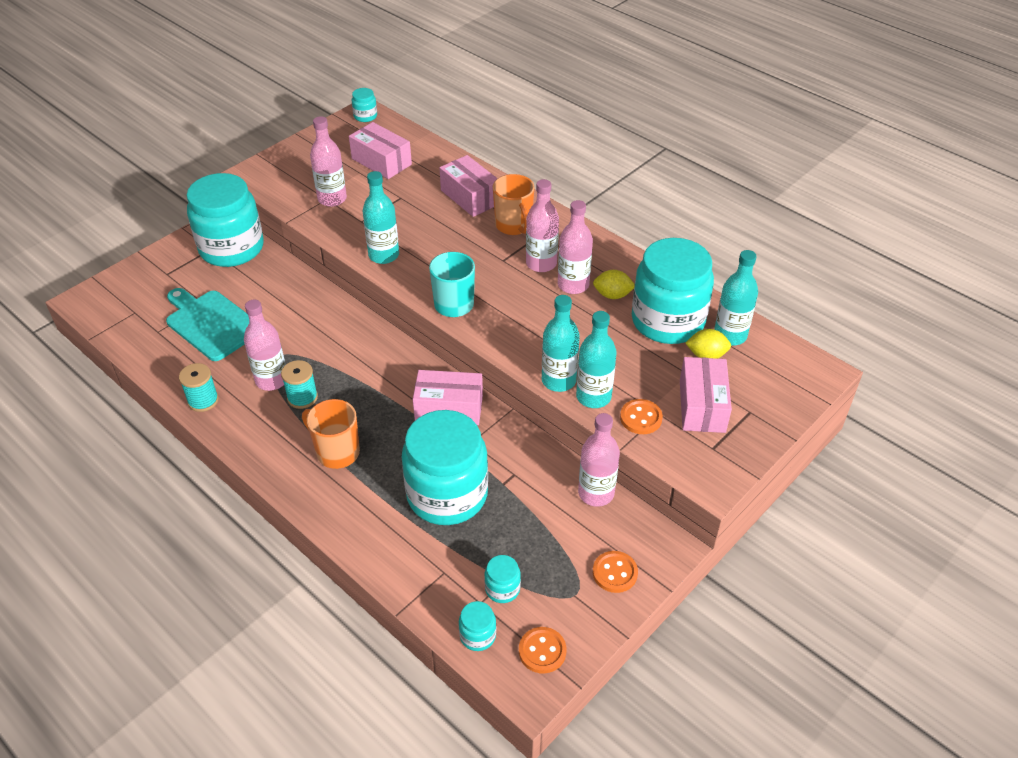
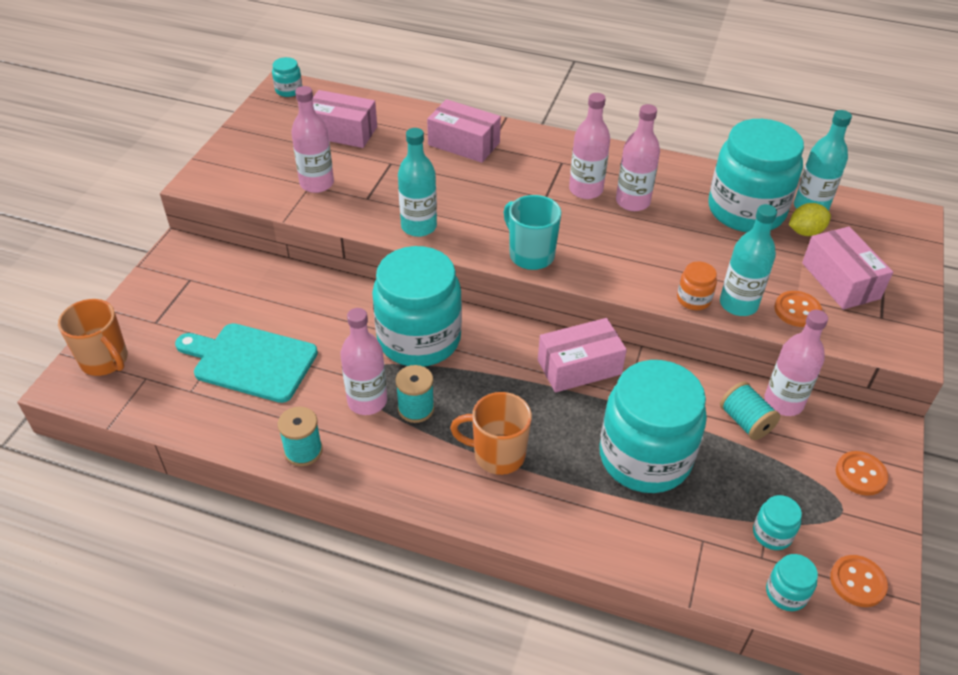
camera: 25 degrees left, 0 degrees up
(231, 248) = (215, 272): turquoise jar -> turquoise jar (419, 339)
(514, 226) = (530, 160): orange mug -> orange mug (105, 361)
(551, 497) = (745, 422): none -> turquoise spool
(558, 380) = (693, 299): turquoise bottle -> orange jar
(612, 295) = (677, 201): yellow lemon -> none

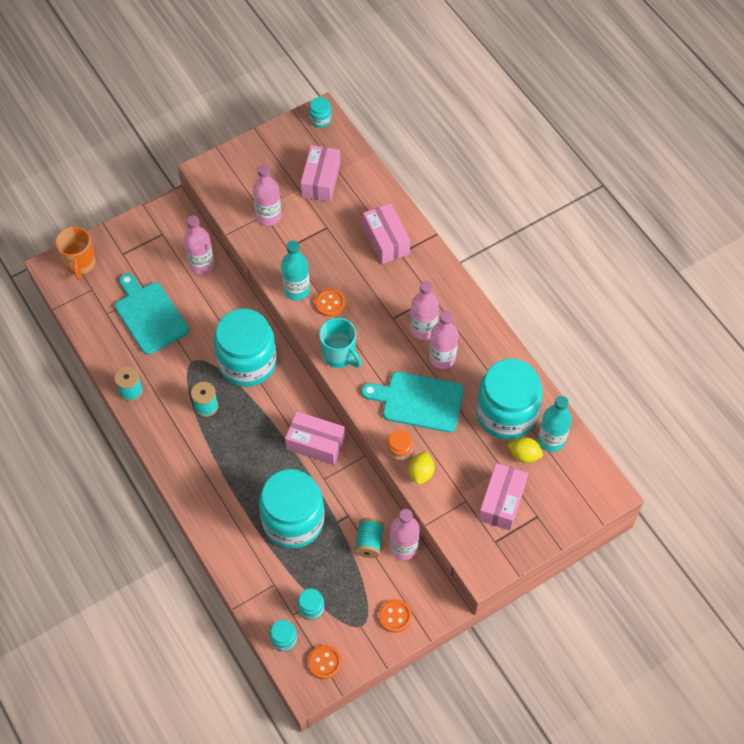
camera: 40 degrees right, 15 degrees up
(342, 132) = (321, 180): pink box -> pink box turned 45 degrees clockwise
(367, 401) = (186, 383): pink bottle -> pink bottle (201, 264)
(497, 455) = (221, 463): orange mug -> none
(530, 255) = (339, 355): turquoise mug -> turquoise mug turned 135 degrees clockwise
(656, 247) = (418, 401): none -> turquoise cutting board
(738, 304) = (421, 473): turquoise bottle -> yellow lemon
(797, 310) = (450, 501): orange button -> orange button (330, 303)

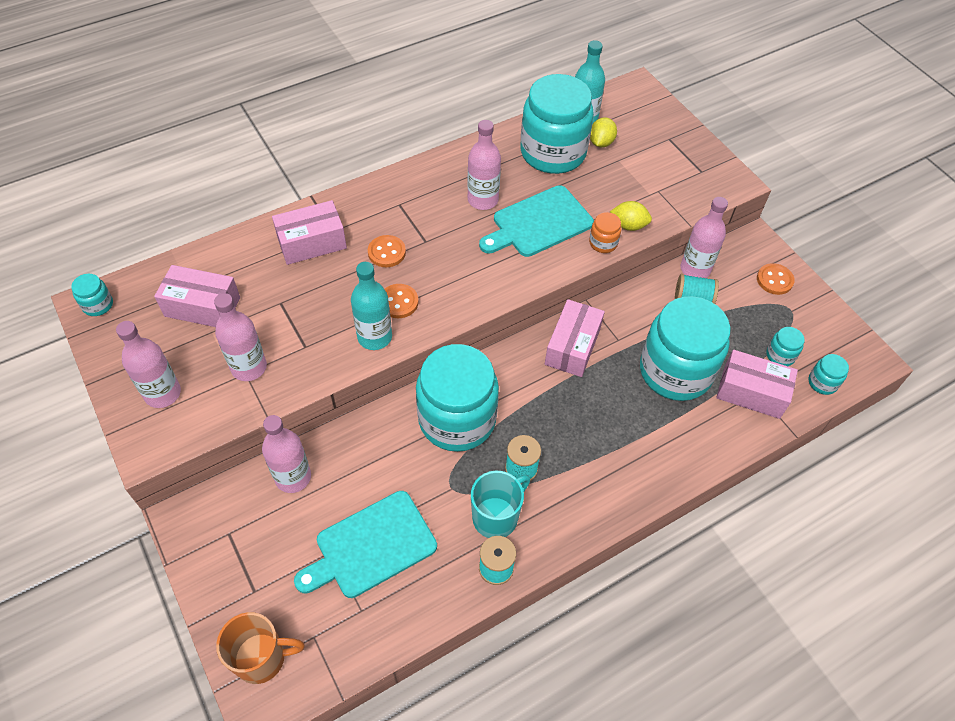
camera: 90 degrees left, 5 degrees down
(324, 662) = (840, 344): orange button -> orange button (386, 252)
(339, 355) = (475, 294): turquoise mug -> turquoise mug (496, 517)
(418, 401) = (538, 223): turquoise cutting board -> turquoise cutting board turned 45 degrees clockwise
(423, 329) = (443, 214): pink bottle -> pink bottle (163, 393)
(502, 502) = (656, 163): pink box -> pink box (751, 392)

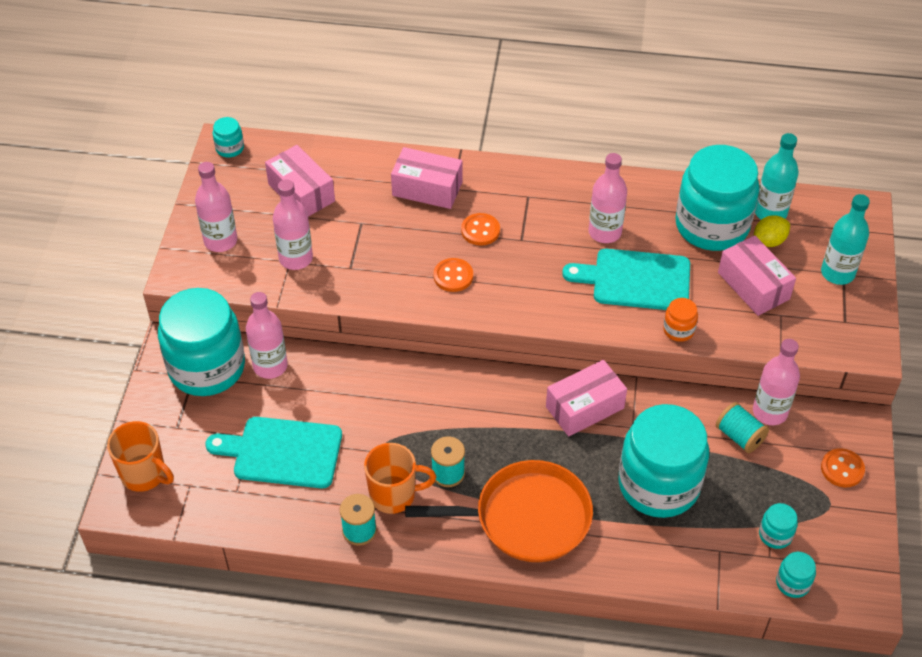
camera: 40 degrees right, 5 degrees down
(374, 337) = (409, 292): turquoise bottle -> turquoise bottle (837, 273)
(457, 419) = (432, 403): turquoise jar -> turquoise jar (207, 367)
(496, 517) = (394, 495): turquoise mug -> orange mug
(611, 462) = (526, 517): none -> orange pan
(628, 225) = (719, 329): yellow lemon -> none
(751, 392) = (712, 546): pink box -> pink box (753, 286)

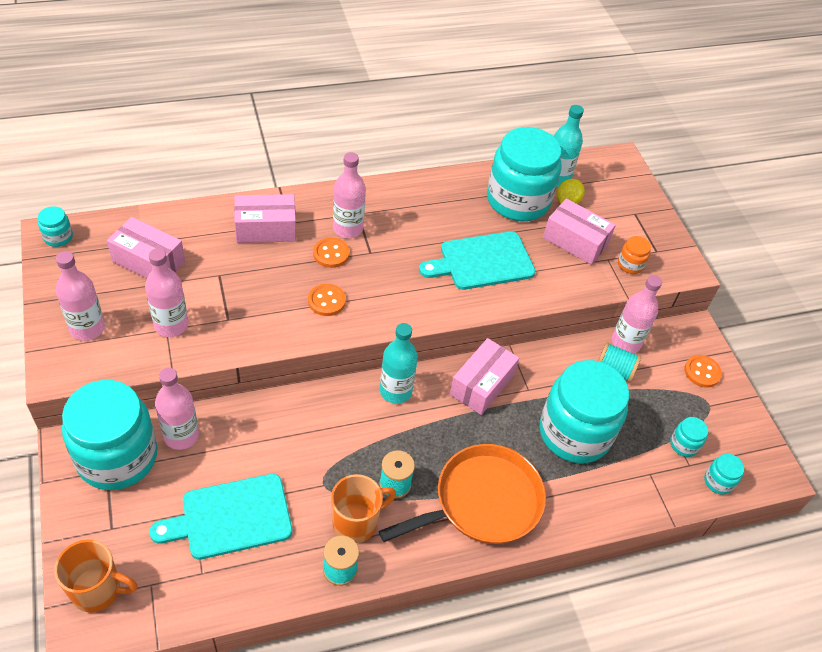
camera: 30 degrees left, 0 degrees up
(604, 232) = (436, 228): pink bottle -> pink bottle (347, 228)
(678, 330) = (538, 294): orange jar -> orange jar (630, 265)
(837, 273) = (630, 214): turquoise bottle -> turquoise bottle (395, 391)

